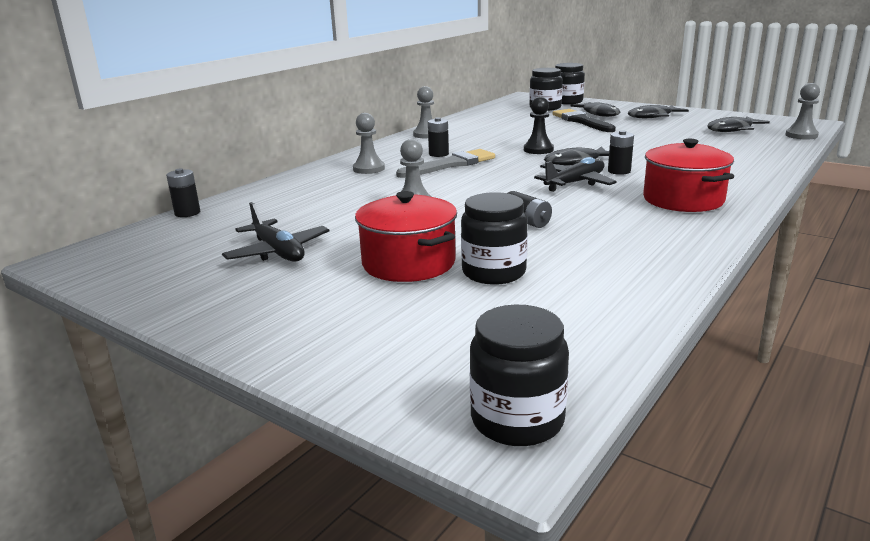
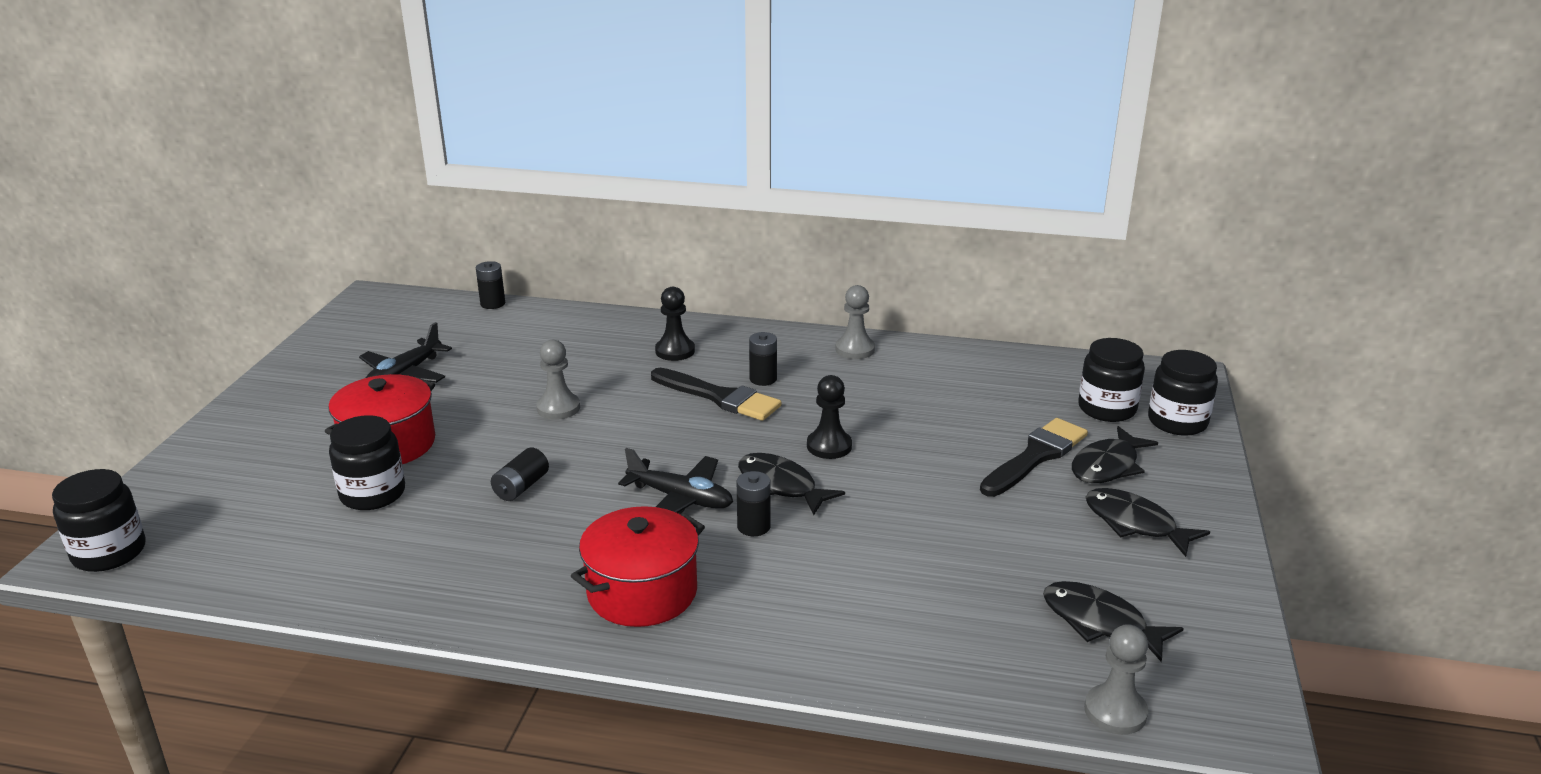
camera: 65 degrees right, 5 degrees up
(369, 169) = (675, 351): grey pawn -> black pawn
(451, 164) = (719, 397): grey brush -> black brush

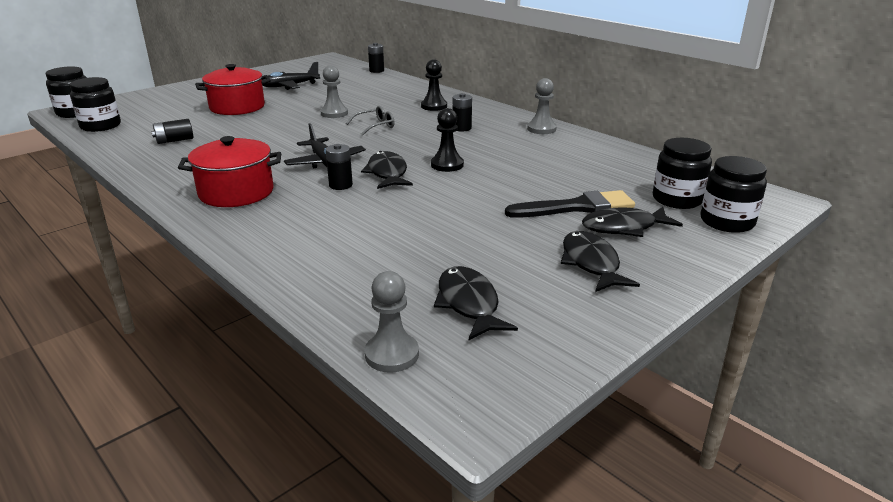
camera: 35 degrees right, 0 degrees up
(373, 494) = (198, 122): black jar -> black jar (100, 126)
(521, 487) = (261, 137): black battery -> black battery (174, 140)
(650, 412) = (375, 126): none -> grey glasses
(719, 397) = (423, 129): black brush -> none

